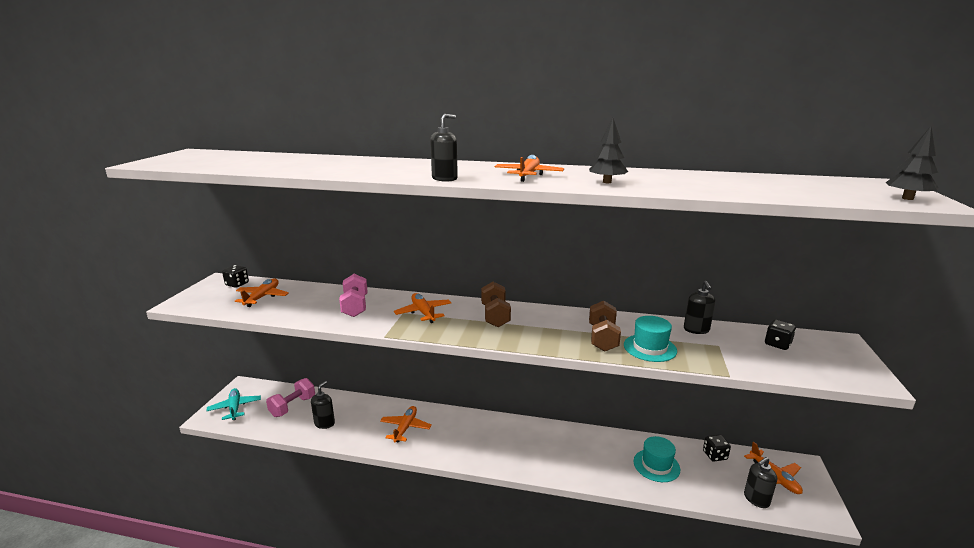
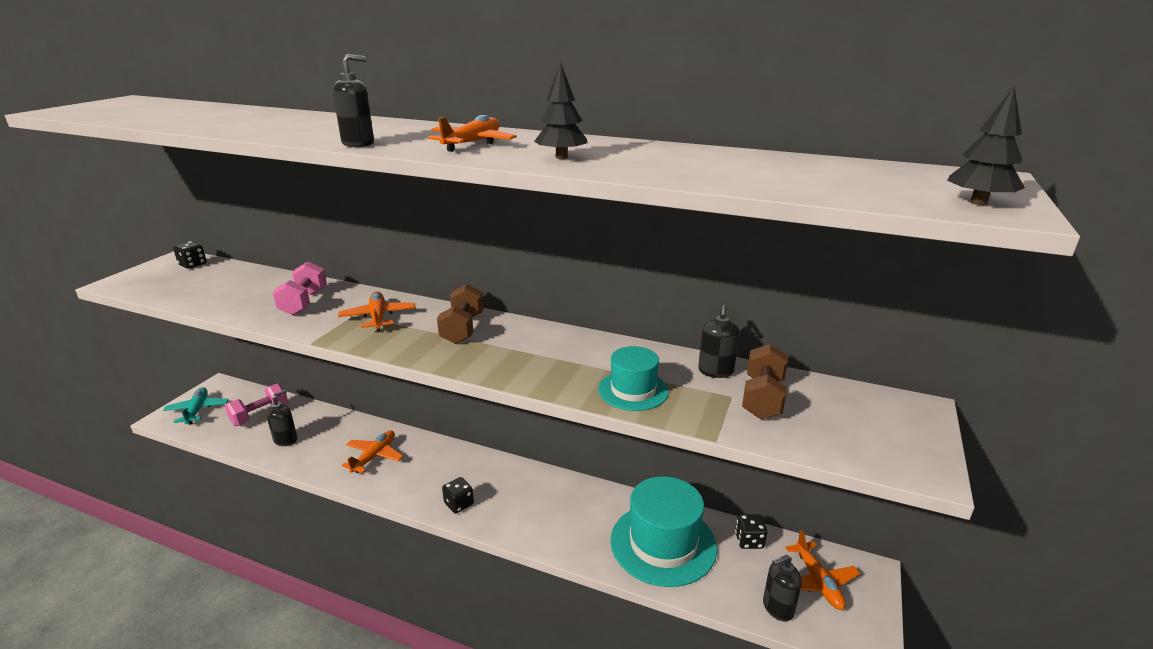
camera: 10 degrees right, 5 degrees up
(262, 297) = (208, 282): orange plane -> none
(602, 338) = (579, 371): brown dumbbell -> brown dumbbell (762, 398)
(656, 465) = (663, 543): turquoise hat -> turquoise hat, size x1.77
(777, 344) = (818, 403): black dice -> black dice (459, 504)

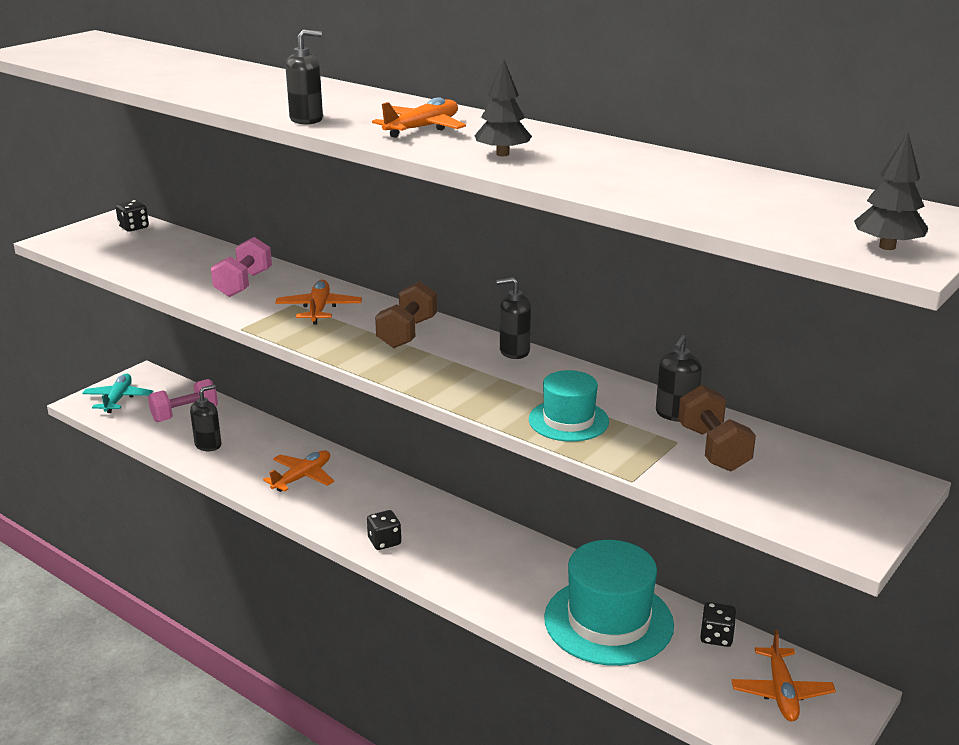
camera: 15 degrees right, 0 degrees up
(762, 398) = (713, 448): brown dumbbell -> brown dumbbell turned 45 degrees counterclockwise
(777, 608) = (717, 707): black soap dispenser -> black soap dispenser (514, 351)

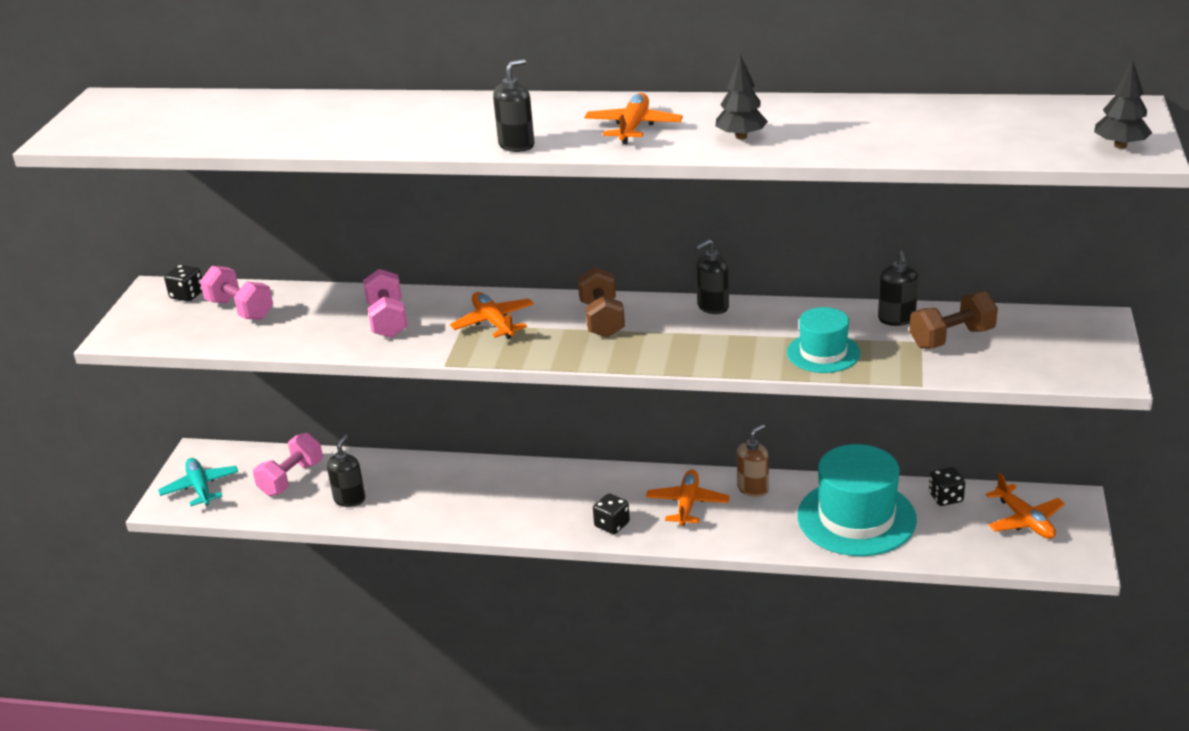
camera: 25 degrees left, 5 degrees up
(154, 247) = (240, 309): none -> pink dumbbell
(302, 477) = (477, 496): orange plane -> orange plane (687, 504)
(536, 557) = (753, 488): none -> brown soap dispenser
(713, 448) = (951, 338): brown dumbbell -> brown dumbbell turned 75 degrees counterclockwise

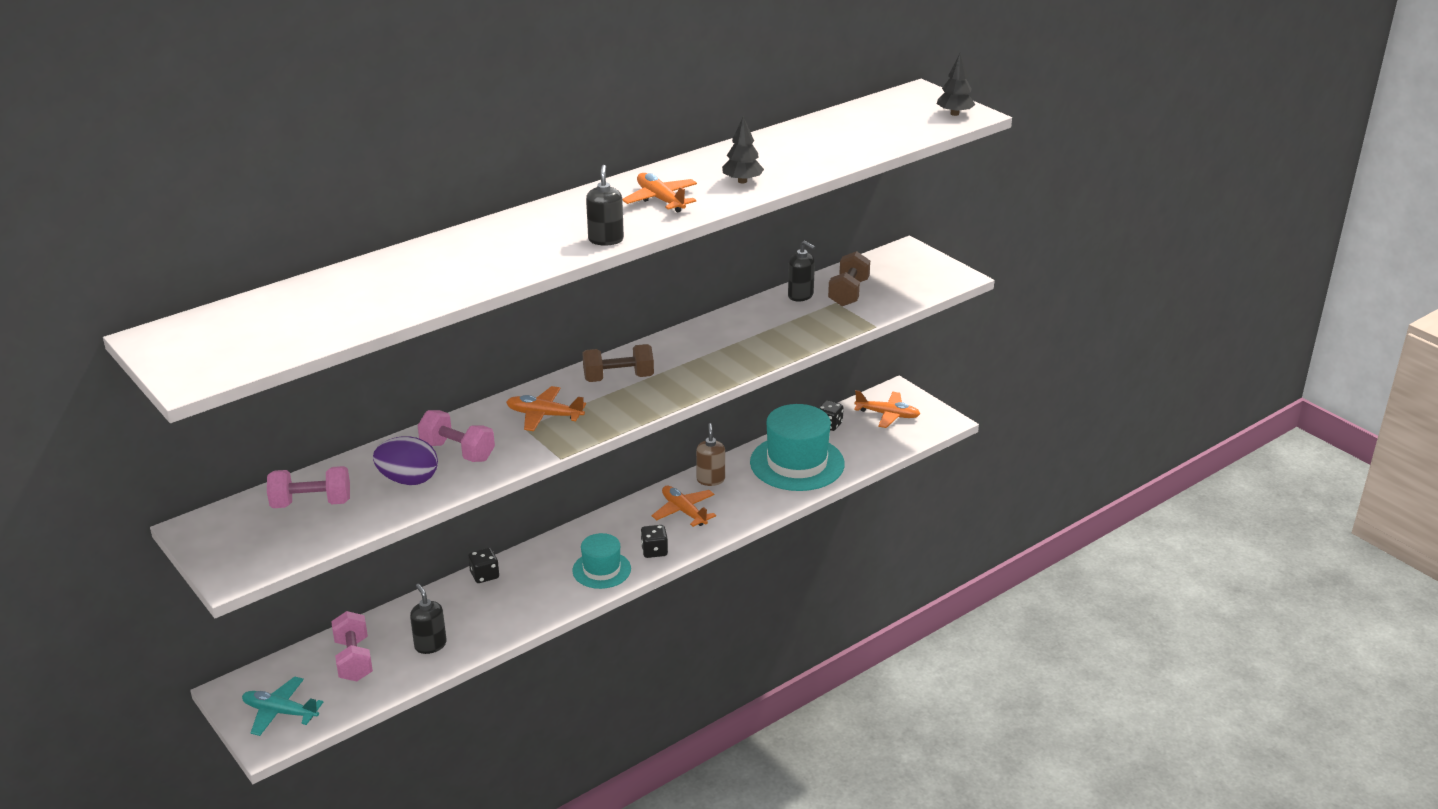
camera: 50 degrees left, 0 degrees up
(187, 295) = (236, 517): black dice -> black dice (484, 575)
(321, 325) = (408, 480): none -> purple egg
(602, 319) = (618, 378): brown dumbbell -> brown dumbbell turned 45 degrees counterclockwise
(712, 307) = (678, 337): black soap dispenser -> none
(823, 353) = (792, 334): turquoise hat -> turquoise hat (601, 570)

